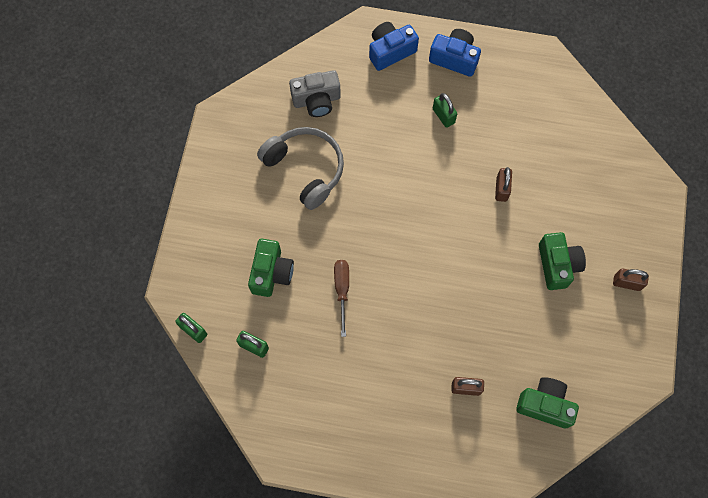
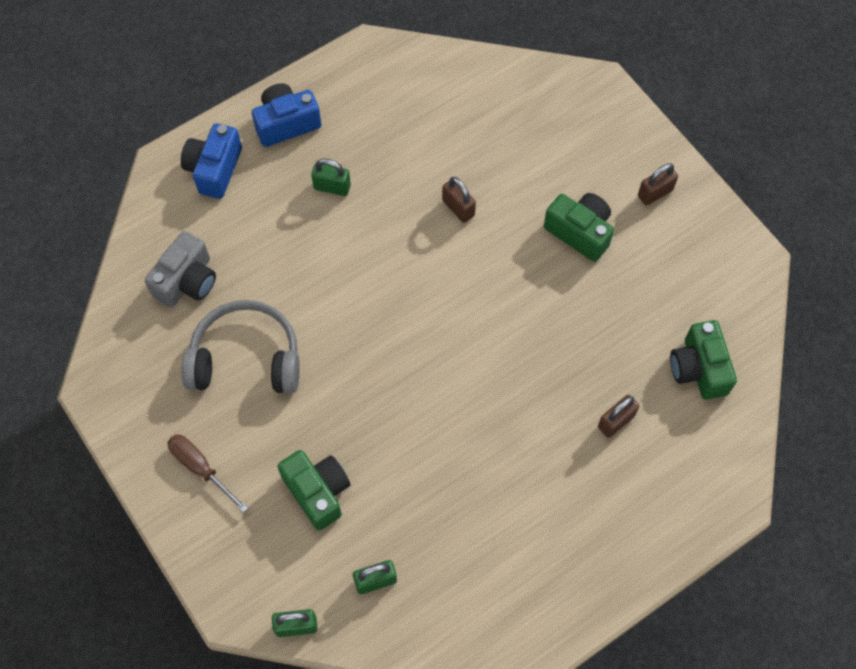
camera: 45 degrees left, 5 degrees down
(342, 290) = (406, 442): brown screwdriver -> brown screwdriver (200, 468)
(545, 405) = (699, 368): green camera -> green camera turned 75 degrees counterclockwise

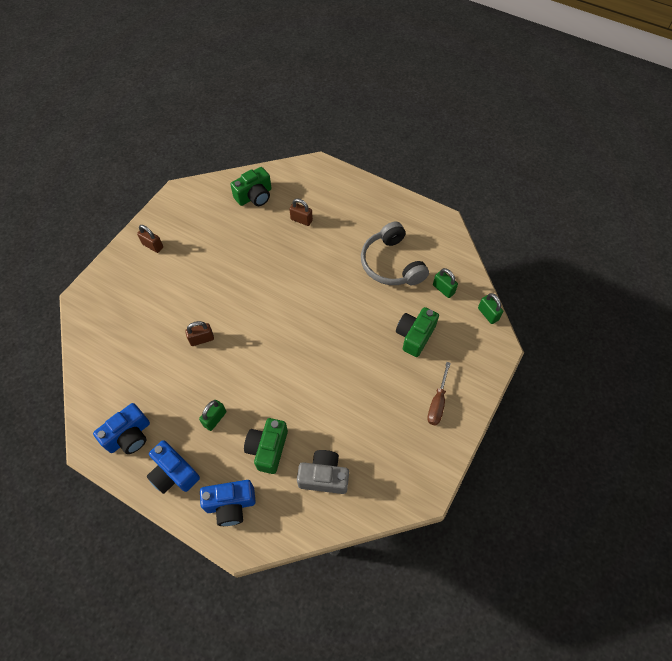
camera: 115 degrees left, 5 degrees down
(246, 359) = (358, 412): grey headphones -> grey headphones (391, 264)
(332, 187) = (215, 419): green padlock -> green padlock turned 45 degrees clockwise
(361, 91) = (129, 436): none -> blue camera
(458, 208) = (202, 339): brown padlock -> brown padlock turned 45 degrees clockwise
(580, 232) = (193, 272): green camera -> green camera (268, 449)

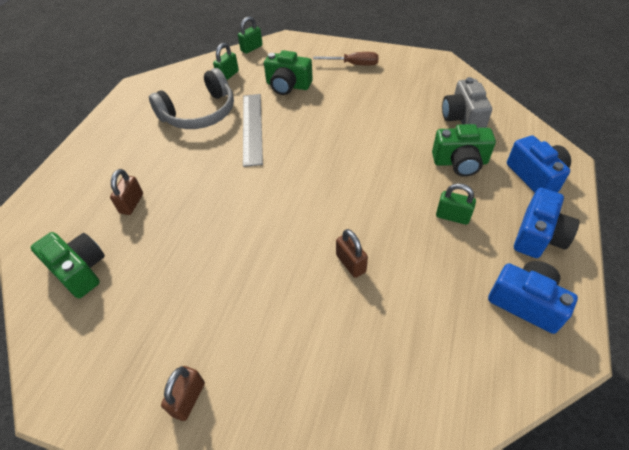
camera: 100 degrees left, 10 degrees down
(360, 300) = (252, 128): none -> grey ruler

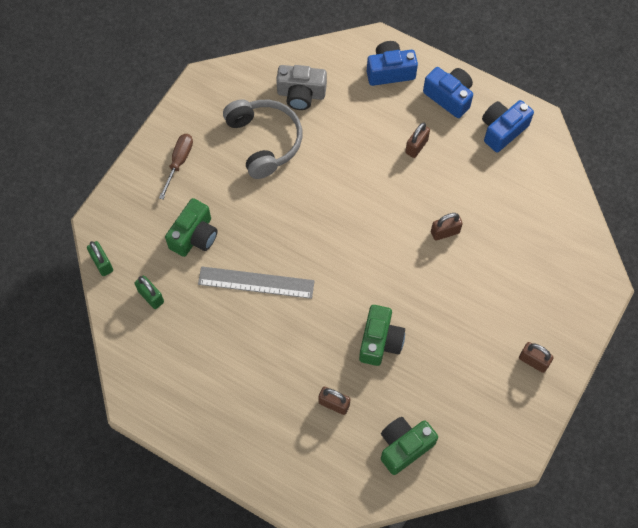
camera: 80 degrees left, 15 degrees up
(199, 113) = (213, 333): grey headphones -> grey headphones (264, 141)
(452, 216) = (416, 146): green padlock -> brown padlock
(460, 162) = (358, 118): green camera -> green camera (380, 341)

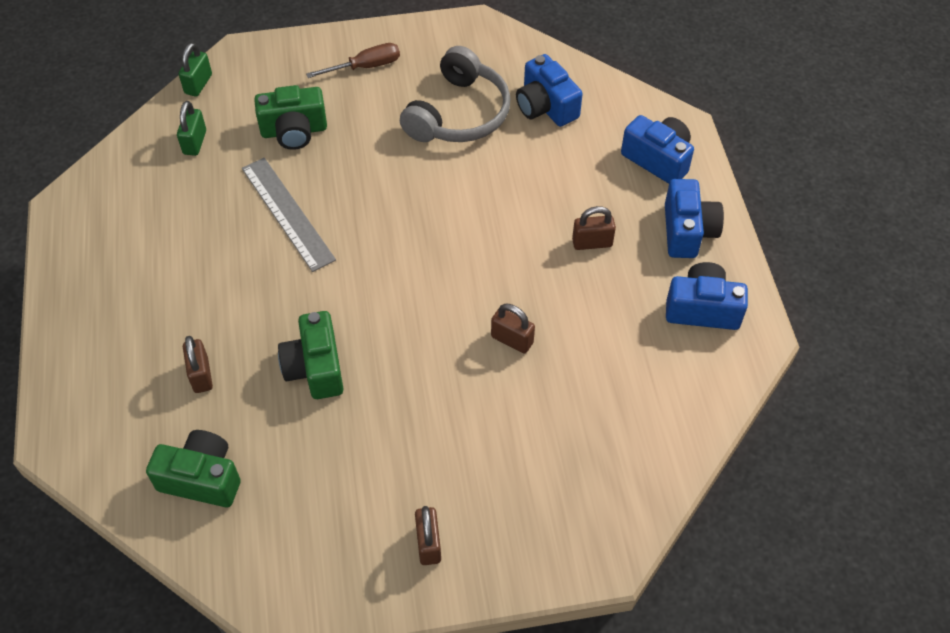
camera: 50 degrees right, 10 degrees down
(301, 94) = (546, 106): grey camera -> blue camera
(380, 341) = (315, 368): green camera -> green camera turned 105 degrees clockwise

